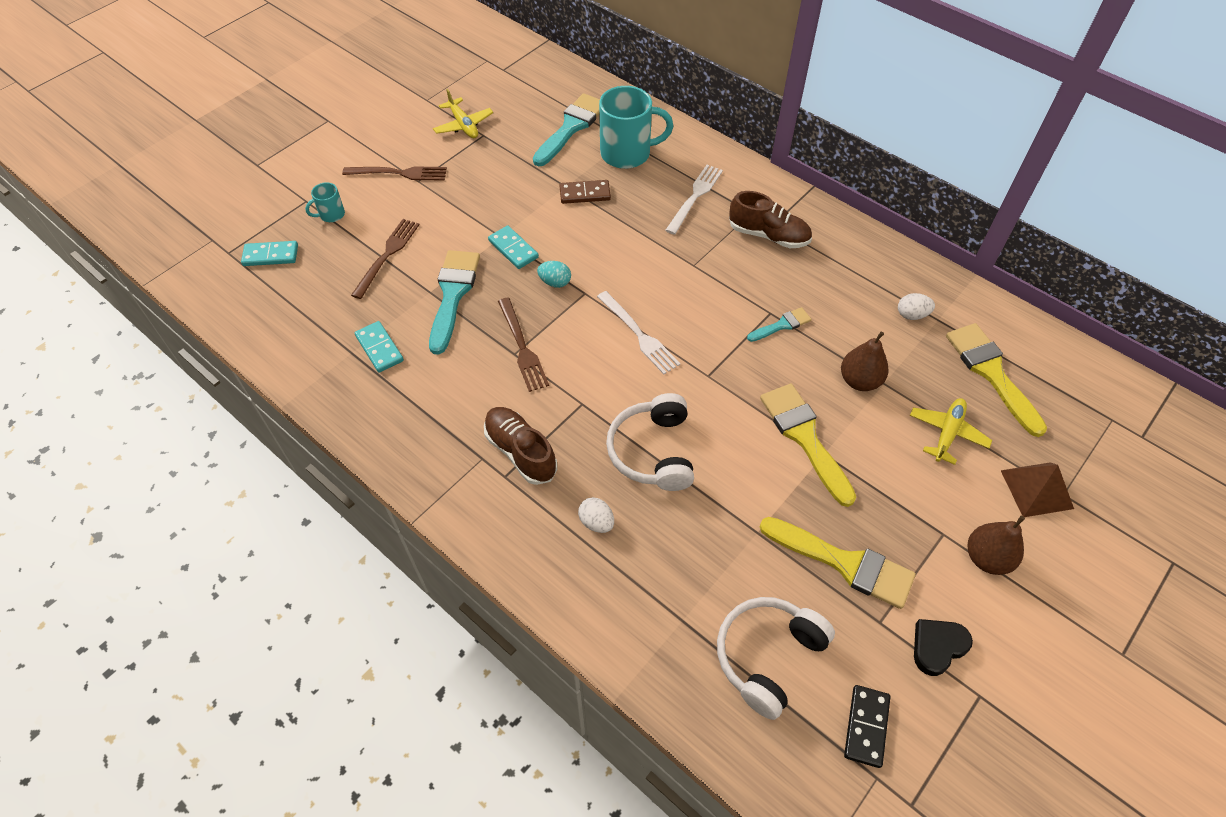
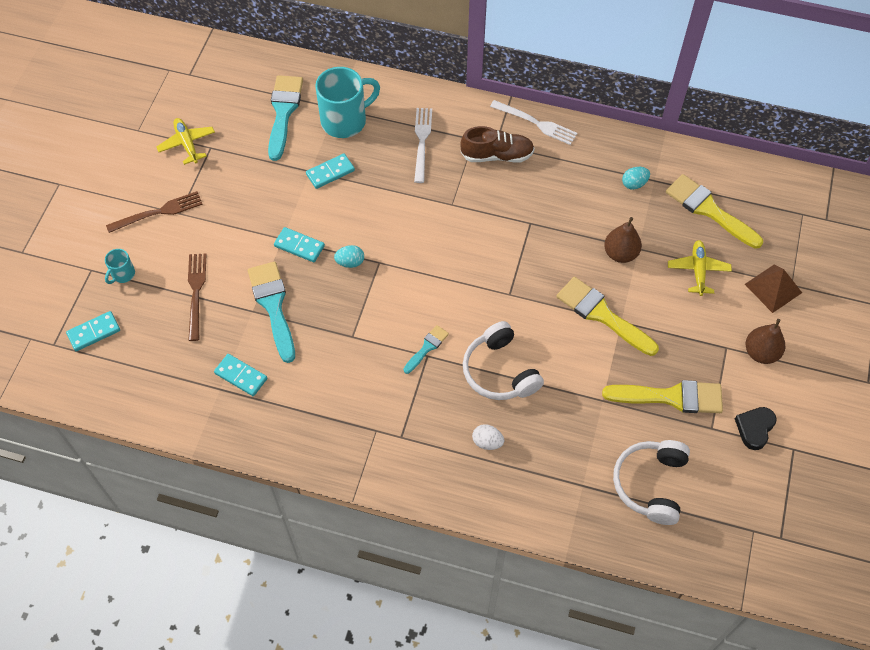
camera: 25 degrees left, 5 degrees up
(463, 125) = (187, 144): yellow plane -> yellow plane turned 150 degrees counterclockwise
(520, 452) = (402, 413): brown shoe -> none
(523, 348) = (356, 329): brown fork -> none
(585, 194) = (330, 172): brown domino -> turquoise domino
(639, 335) = (441, 281): white fork -> white fork (537, 123)
(782, 325) = (544, 230): turquoise brush -> turquoise brush (427, 347)
(866, 726) = (733, 501): black domino -> none
(912, 315) = (634, 184): white egg -> turquoise egg

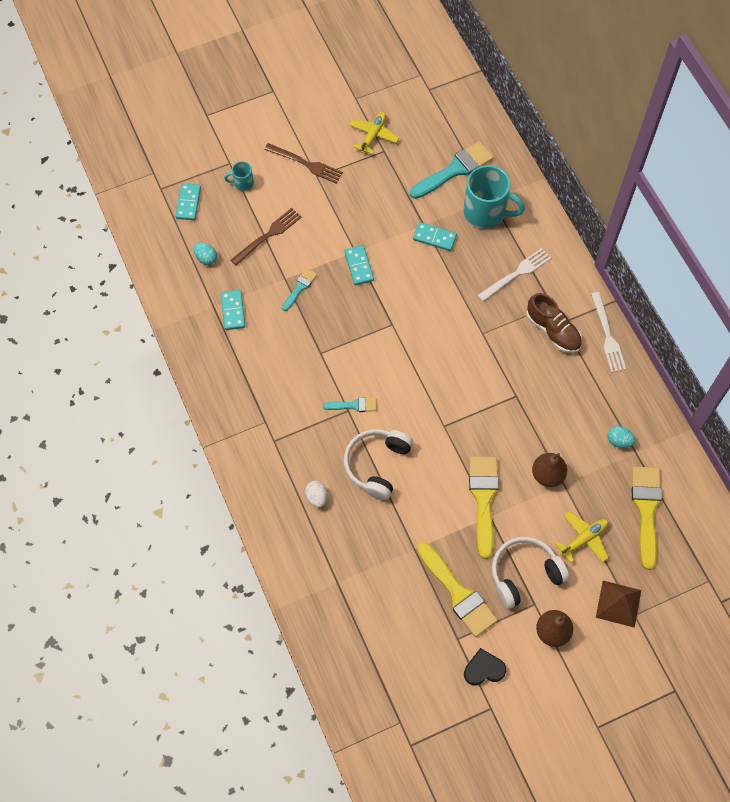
camera: 50 degrees right, 5 degrees up
(94, 332) = (188, 203): turquoise domino -> turquoise domino turned 75 degrees clockwise
(273, 306) = (300, 288): turquoise brush -> turquoise brush, size x0.53
(350, 262) = (375, 307): turquoise egg -> turquoise egg (206, 258)
(650, 484) = (376, 627): white headphones -> white headphones (524, 574)

